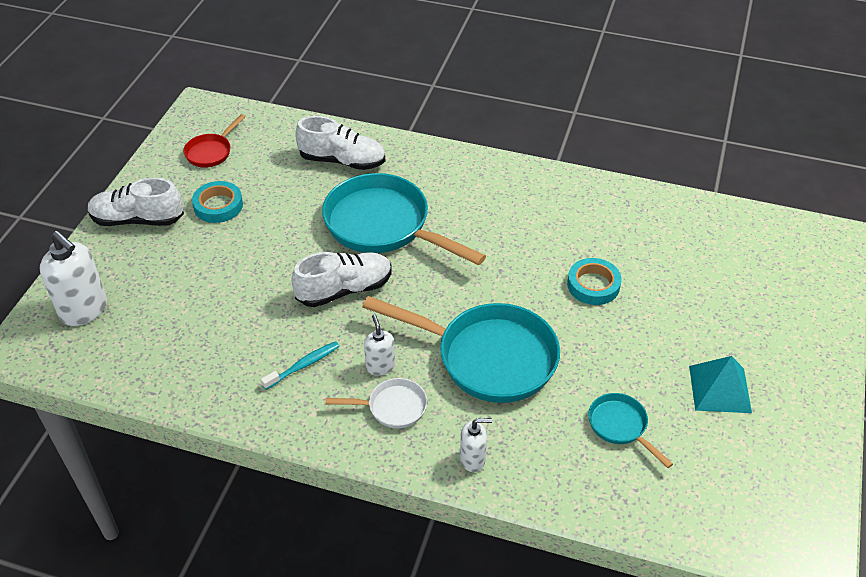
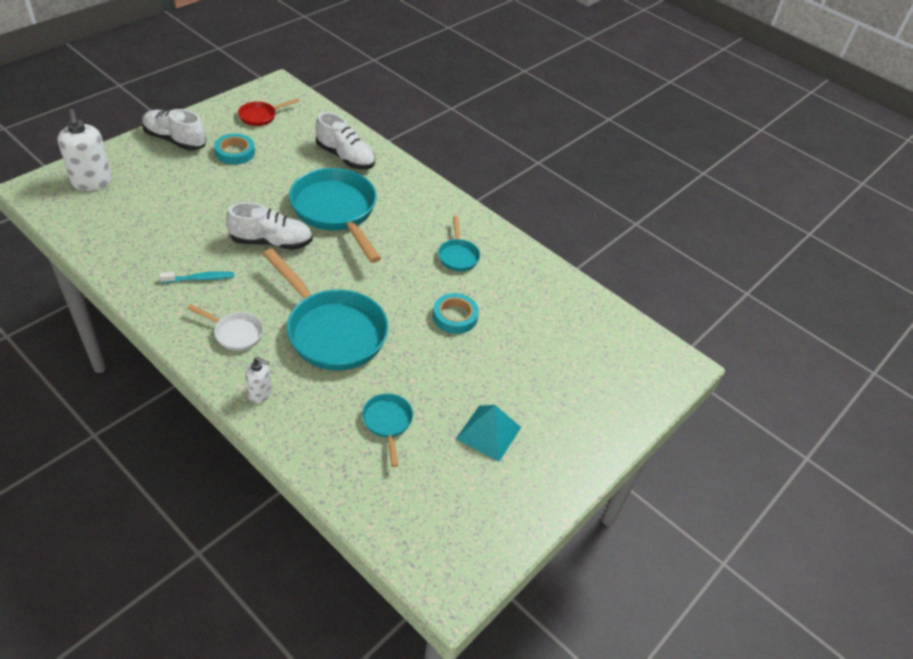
camera: 20 degrees right, 0 degrees up
(380, 366) = (251, 303): white soap dispenser -> none
(544, 219) = (458, 256): none -> turquoise pan

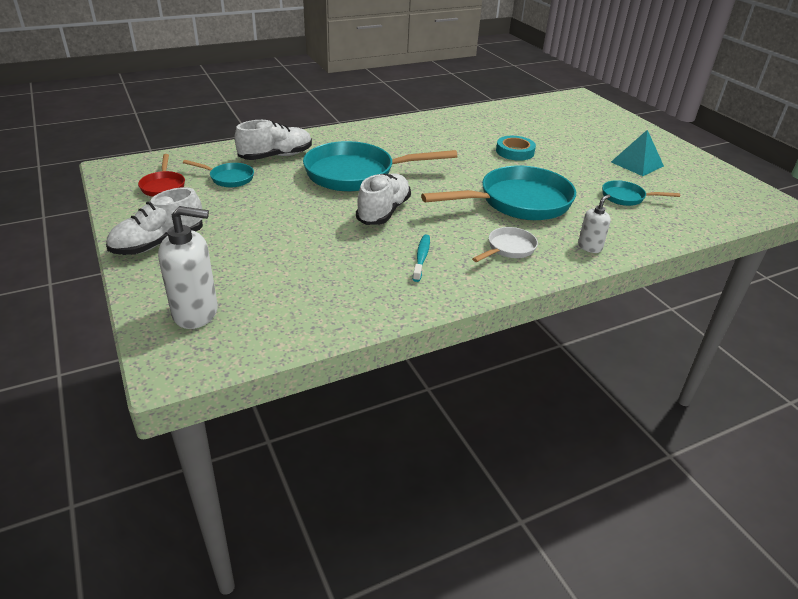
camera: 65 degrees left, 10 degrees down
(235, 152) = (218, 210): turquoise tape -> none
(458, 256) = (444, 137): turquoise pan -> turquoise pan (229, 178)

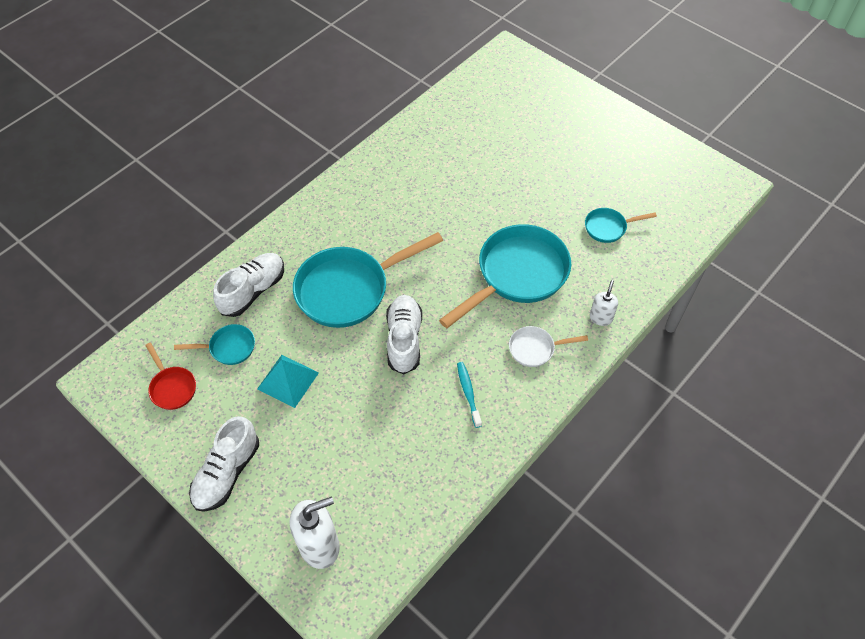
camera: 20 degrees left, 20 degrees up
(508, 248) = (535, 349): white pan -> white pan turned 120 degrees counterclockwise
(515, 152) = (482, 188): turquoise tape -> none
(637, 164) = (601, 165): turquoise pyramid -> turquoise pyramid (288, 380)

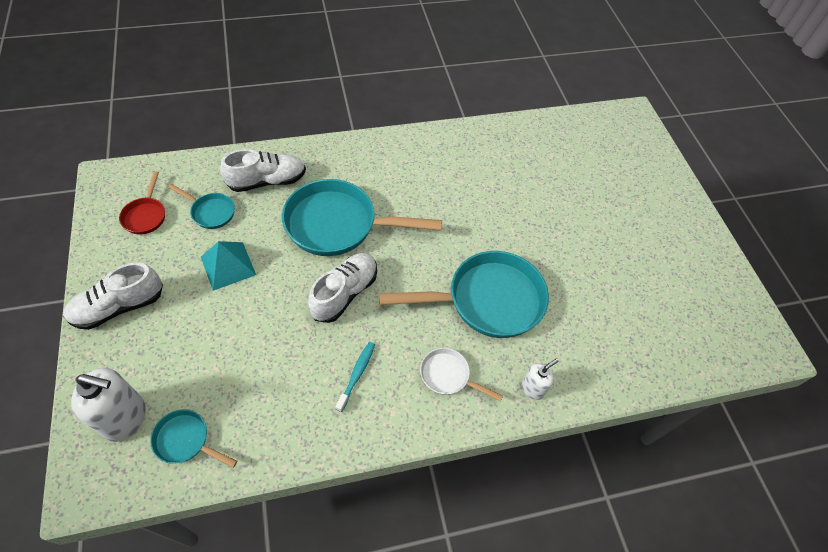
camera: 30 degrees right, 0 degrees up
(608, 227) = (607, 311): turquoise pan -> turquoise pan (186, 440)

